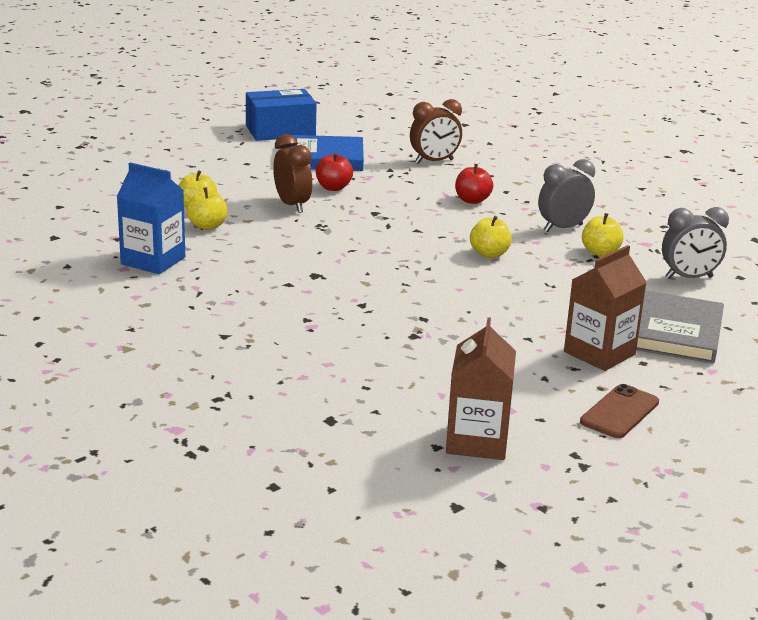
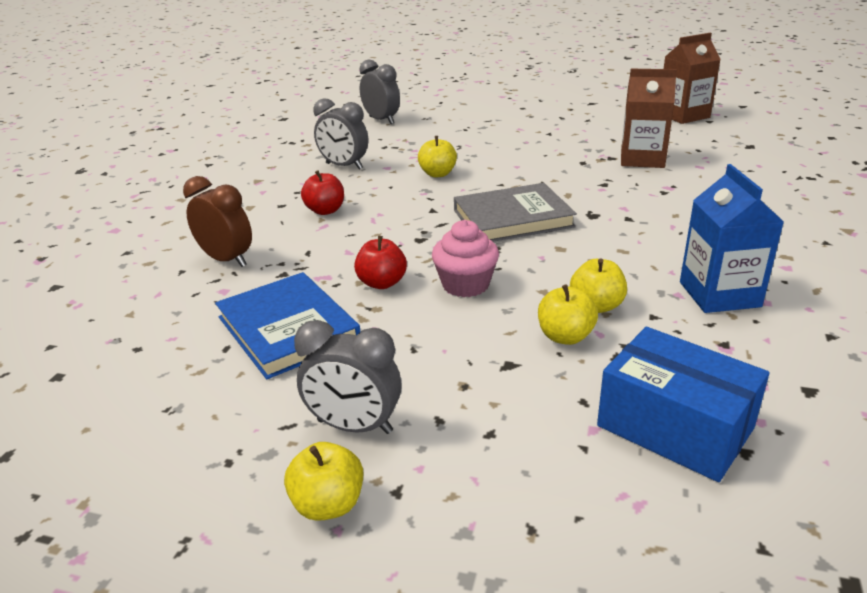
camera: 120 degrees left, 5 degrees up
(218, 152) = (354, 426): none -> grey clock
(280, 131) = (195, 415): blue box -> blue box (674, 427)
(292, 205) = (465, 285): brown clock -> pink cupcake
(599, 353) = (532, 116): brown carton -> brown carton (642, 159)
(600, 252) = (375, 147): yellow apple -> yellow apple (328, 504)
(619, 412) = (587, 101): brown phone -> none
(676, 332) = (469, 109): grey book -> grey book (512, 218)

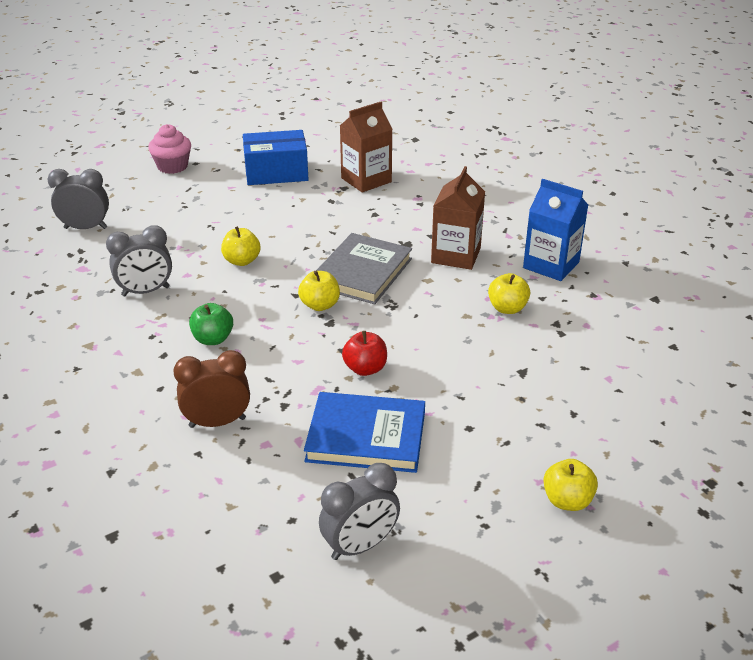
camera: 50 degrees left, 5 degrees up
(325, 211) = (213, 339): red apple -> green apple
(354, 426) = (510, 458): grey clock -> grey clock (360, 546)
(465, 285) = (417, 338): pink cupcake -> pink cupcake (172, 166)
(565, 336) = (522, 337): yellow apple -> yellow apple (320, 305)
(674, 427) = (635, 353): blue box -> blue box (276, 172)
(683, 115) = (333, 125): brown carton -> brown carton (456, 255)

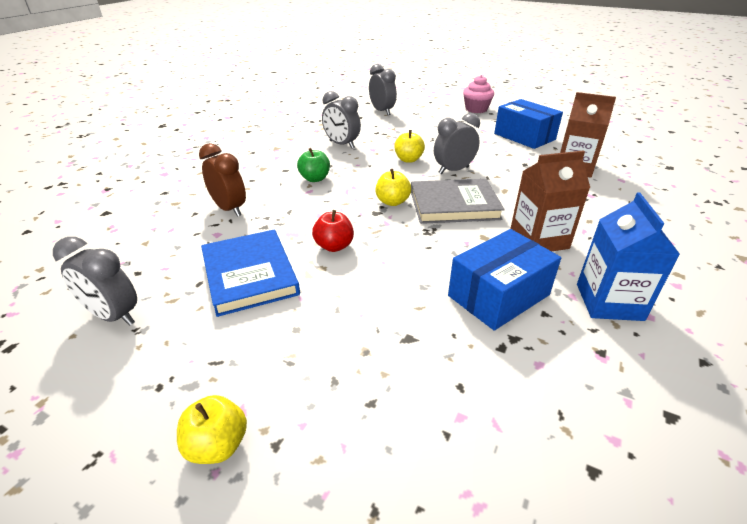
camera: 60 degrees right, 0 degrees up
(297, 244) = (453, 170): none -> grey clock
(507, 308) = (498, 295): yellow apple -> blue box

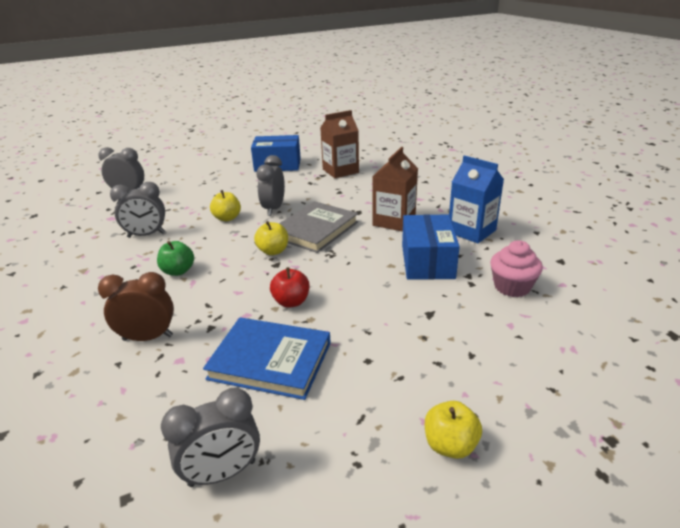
camera: 50 degrees left, 5 degrees down
(476, 109) = (208, 160): pink cupcake -> pink cupcake (512, 287)

